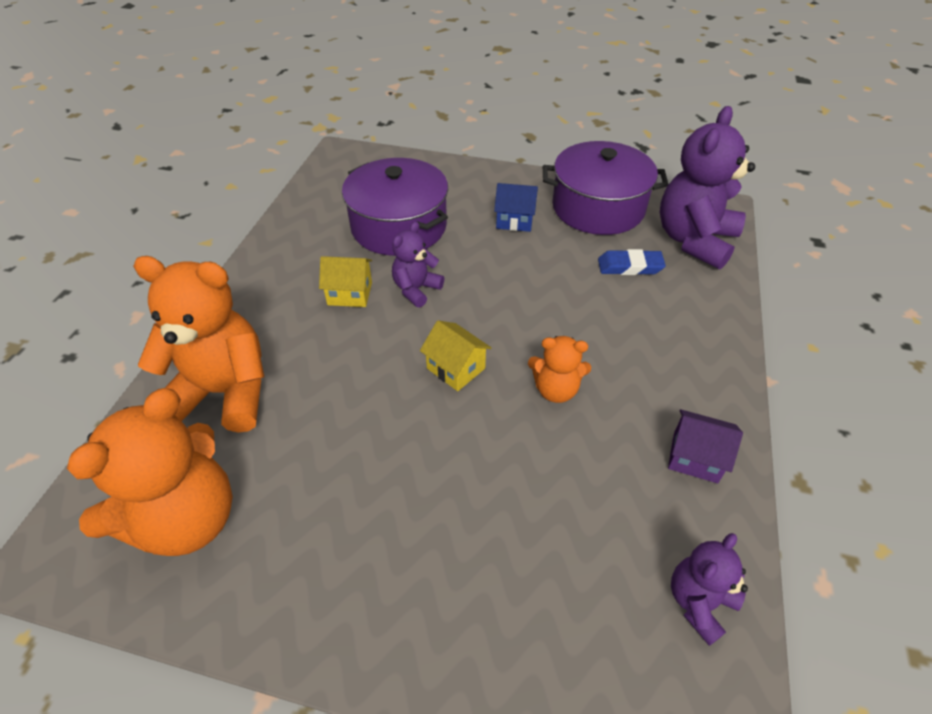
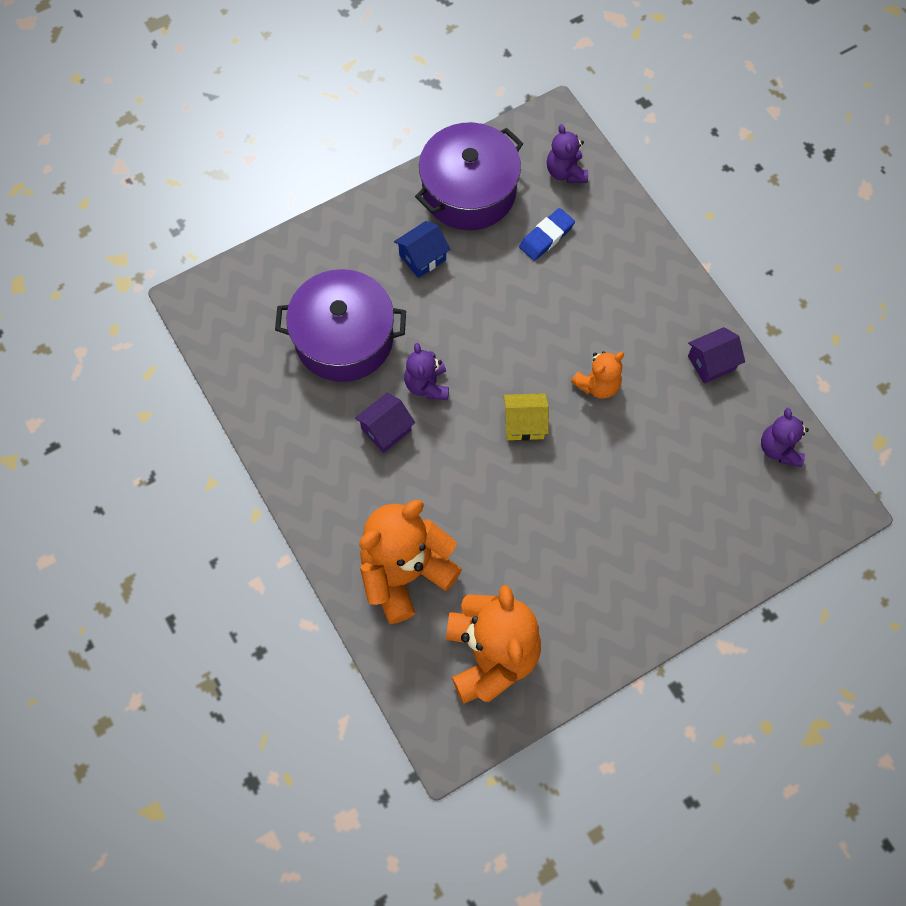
camera: 45 degrees left, 20 degrees up
(350, 293) = (386, 429): yellow house -> purple house
(694, 240) = (565, 172): purple teddy bear -> purple teddy bear, size x0.52

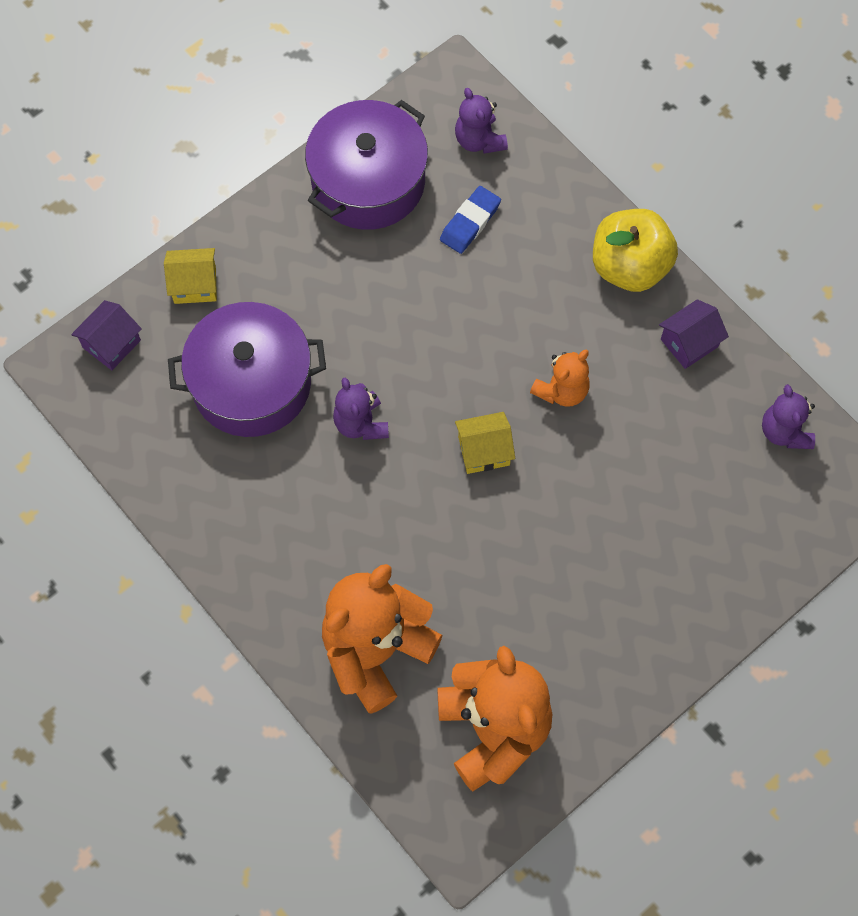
camera: 10 degrees left, 0 degrees up
(313, 252) = (195, 285): none -> yellow house
(386, 429) = (322, 485): purple house -> purple house (111, 344)
(422, 257) = (327, 270): blue house -> none
(672, 293) = (629, 266): none -> yellow apple

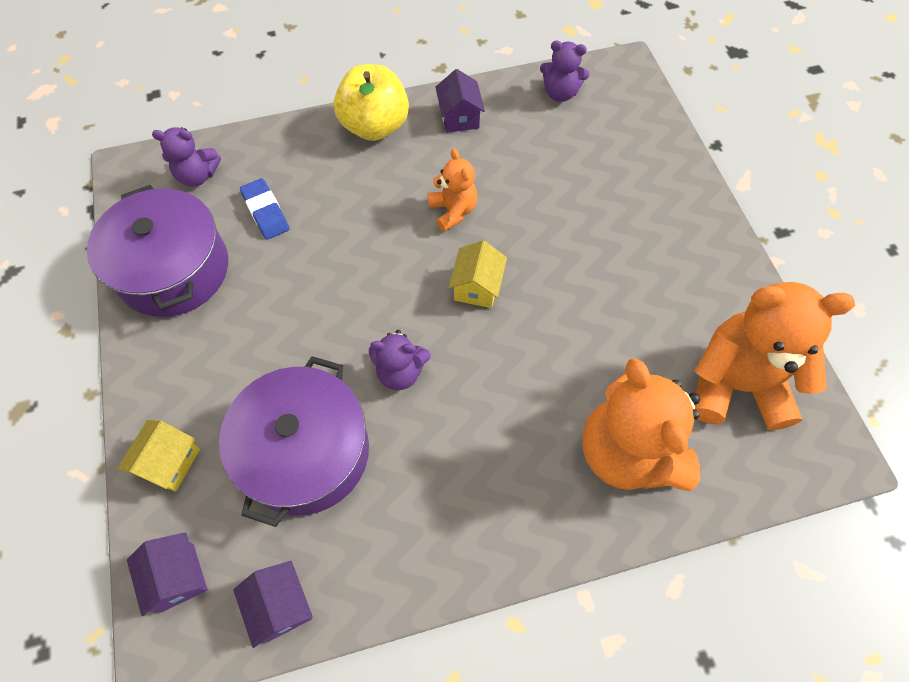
camera: 65 degrees left, 5 degrees down
(123, 429) = (281, 605): none -> purple house

